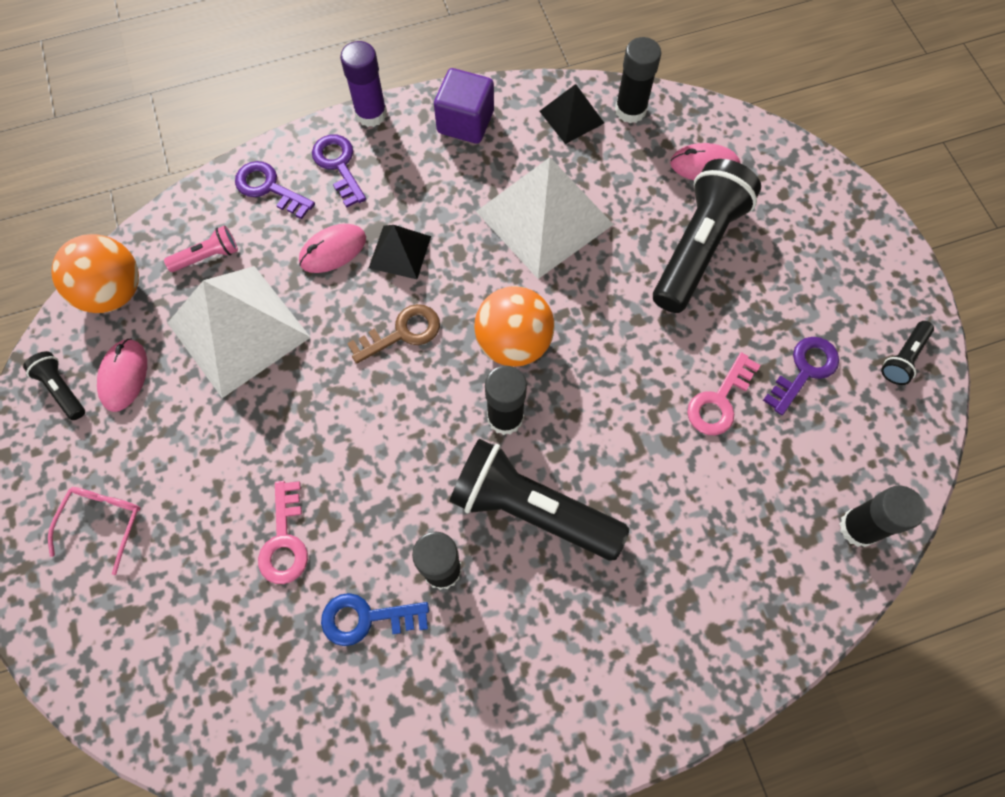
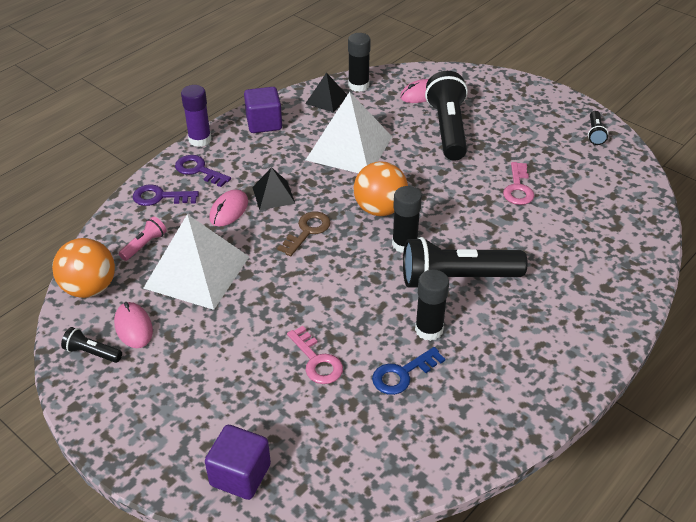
camera: 30 degrees left, 25 degrees down
(103, 523) = (181, 408): pink glasses -> none
(105, 651) = (240, 475): none -> purple cube
(804, 370) = (551, 158): purple key -> none
(858, 528) = (637, 210): black glue stick -> none

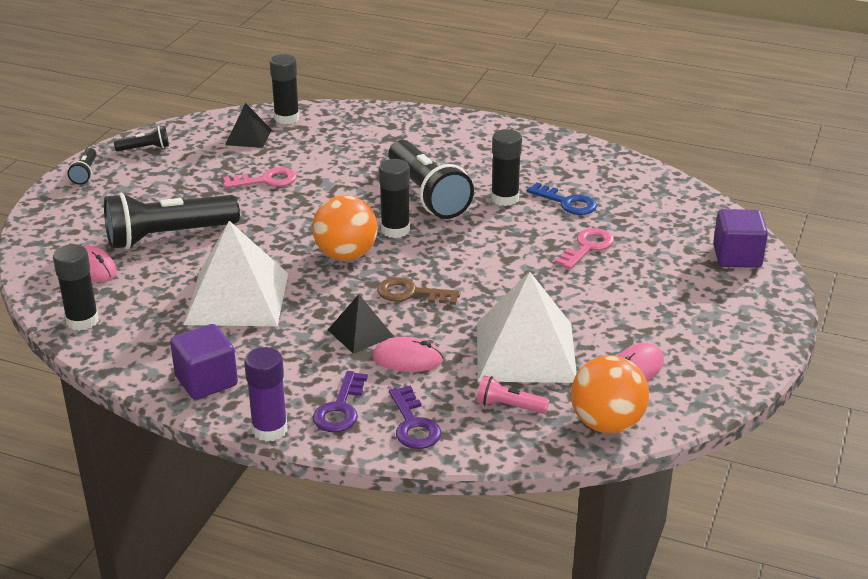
camera: 110 degrees left, 10 degrees down
(92, 353) = (691, 385): black flashlight -> black flashlight (85, 173)
(326, 99) = (127, 340): black pyramid -> black pyramid (248, 137)
(637, 220) = (287, 118): none -> black glue stick

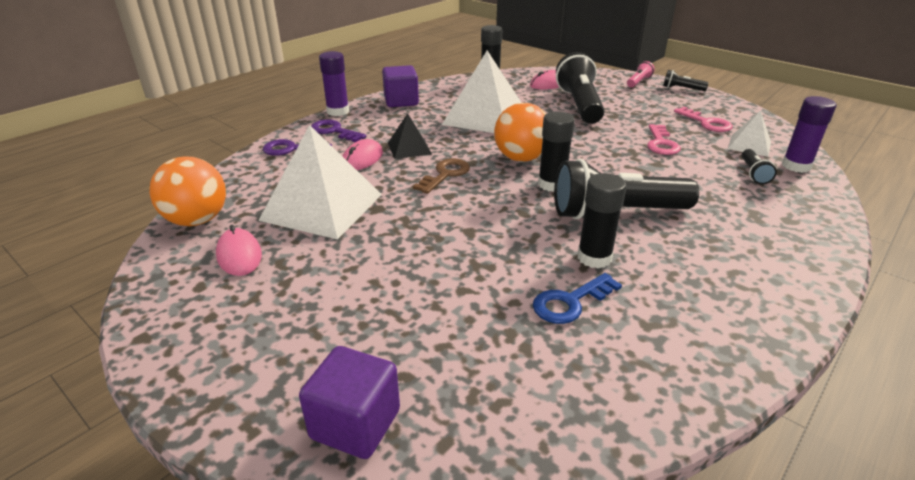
camera: 110 degrees right, 0 degrees up
(145, 148) = (723, 108): black flashlight -> black flashlight (753, 173)
(248, 137) = (749, 145): black pyramid -> white pyramid
(287, 118) = (796, 166): black glue stick -> purple glue stick
(509, 406) = (267, 185): pink flashlight -> pink flashlight (638, 82)
(587, 247) = (460, 288): pink key -> pink key (706, 123)

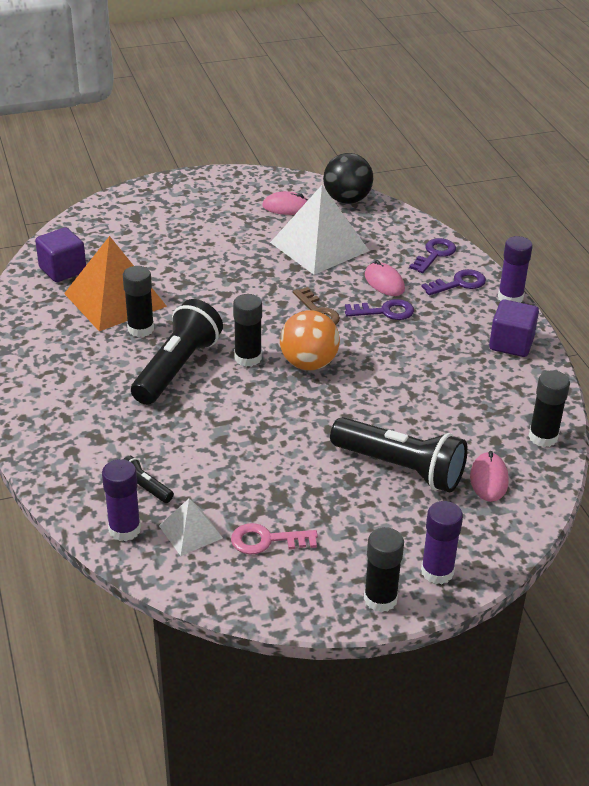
camera: 120 degrees right, 5 degrees up
(197, 220) = (347, 200): orange ball -> black ball
(355, 424) = (115, 212): purple cube -> purple cube (62, 270)
(409, 148) = (385, 311): black pyramid -> purple key
(484, 117) = (422, 382): white pyramid -> none
(570, 302) = (115, 299): blue key -> orange pyramid
(638, 82) = (437, 572): pink flashlight -> purple glue stick
(661, 143) = (254, 468): pink key -> none
(681, 89) = (380, 599): black flashlight -> black glue stick

